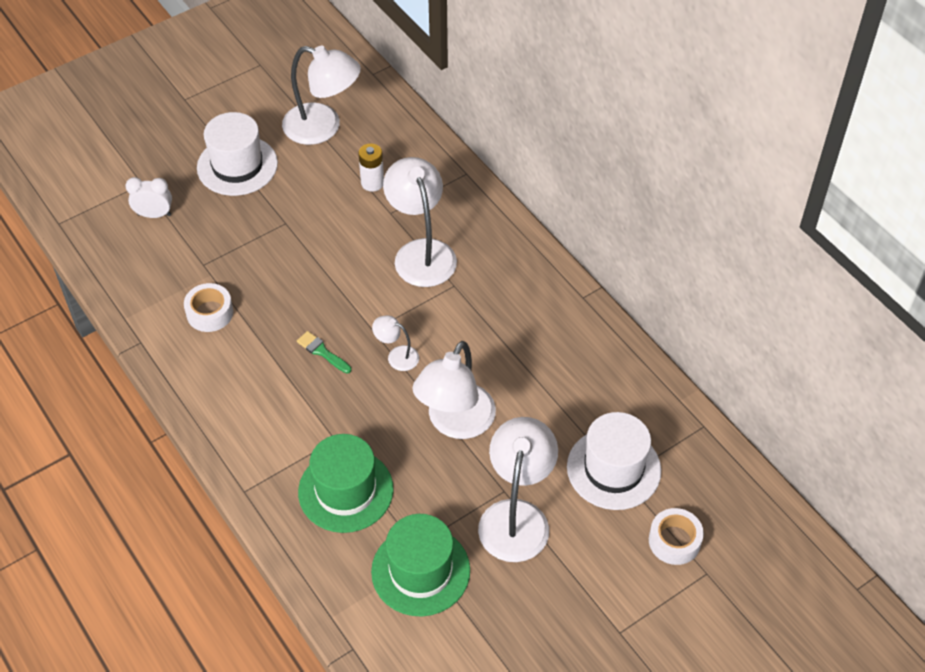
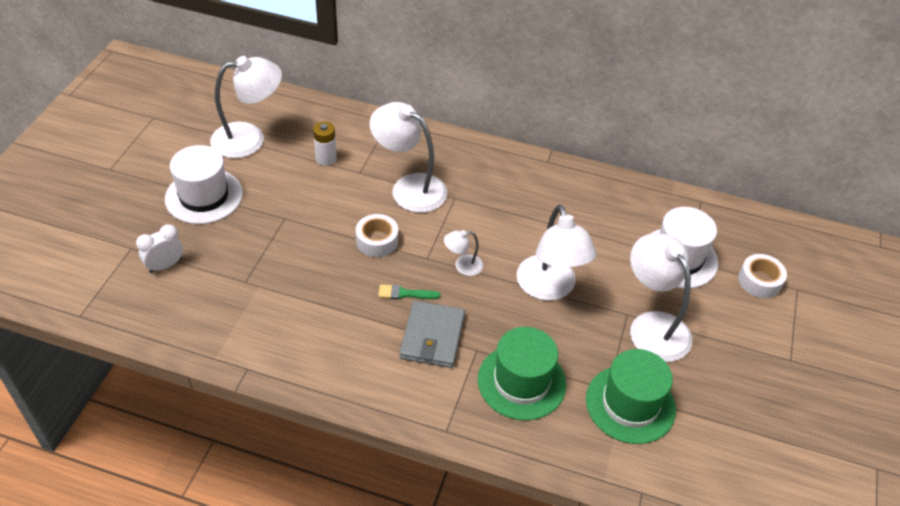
camera: 40 degrees left, 5 degrees down
(210, 313) = (286, 314): white tape -> white tape (377, 241)
(309, 404) = (432, 337): none -> grey wallet

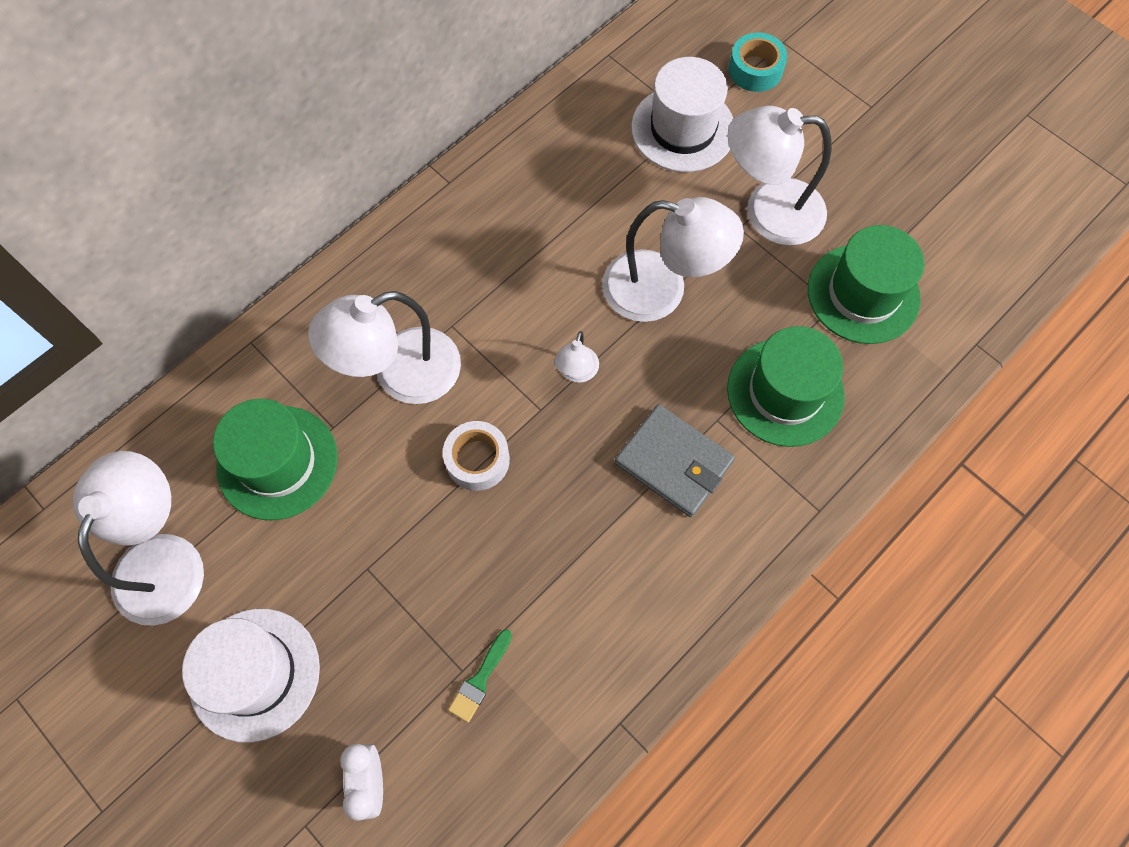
camera: 60 degrees left, 20 degrees up
(326, 159) = (277, 462): white battery -> green hat
(405, 293) = (588, 464): green brush -> green brush (480, 679)
(759, 281) = (755, 70): white tape -> turquoise tape

